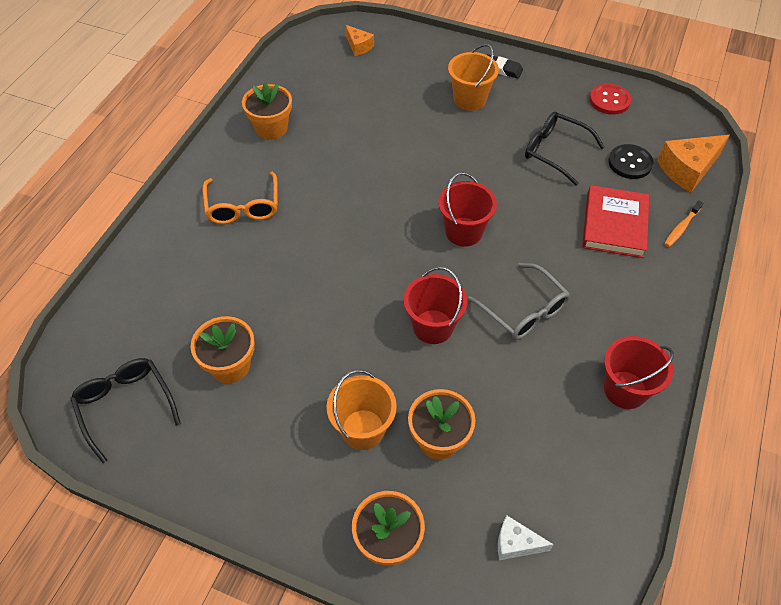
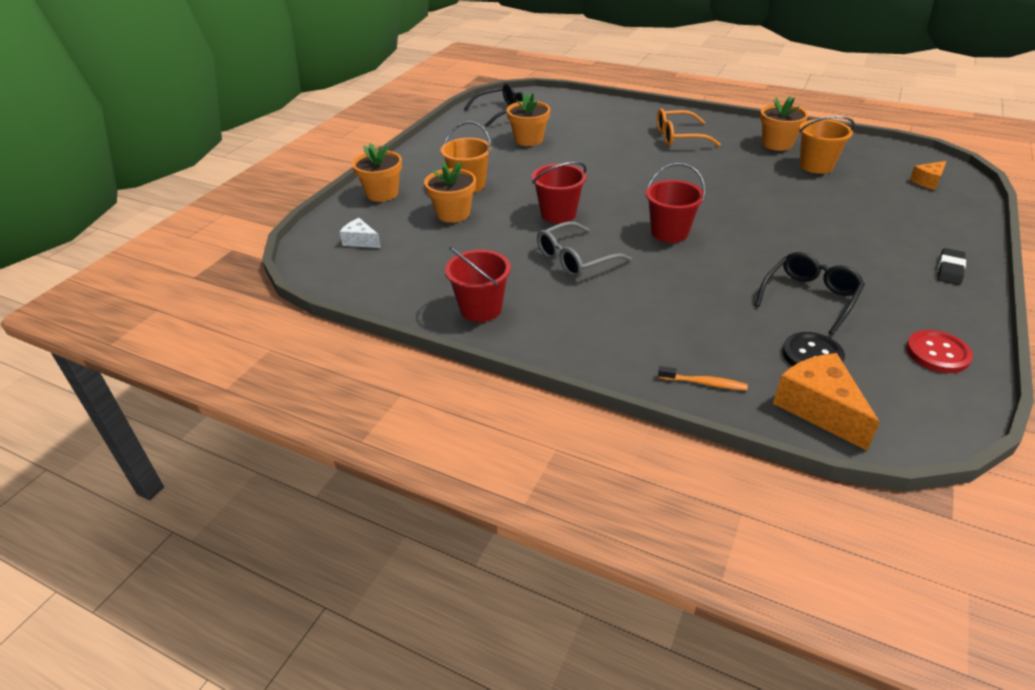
camera: 95 degrees right, 15 degrees down
(470, 99) = (876, 244): orange bucket -> orange bucket (816, 166)
(516, 544) = (360, 241): white cheese -> white cheese turned 75 degrees counterclockwise
(614, 225) = (698, 329): red book -> none
(681, 228) = (704, 383): orange toothbrush -> orange toothbrush turned 150 degrees clockwise

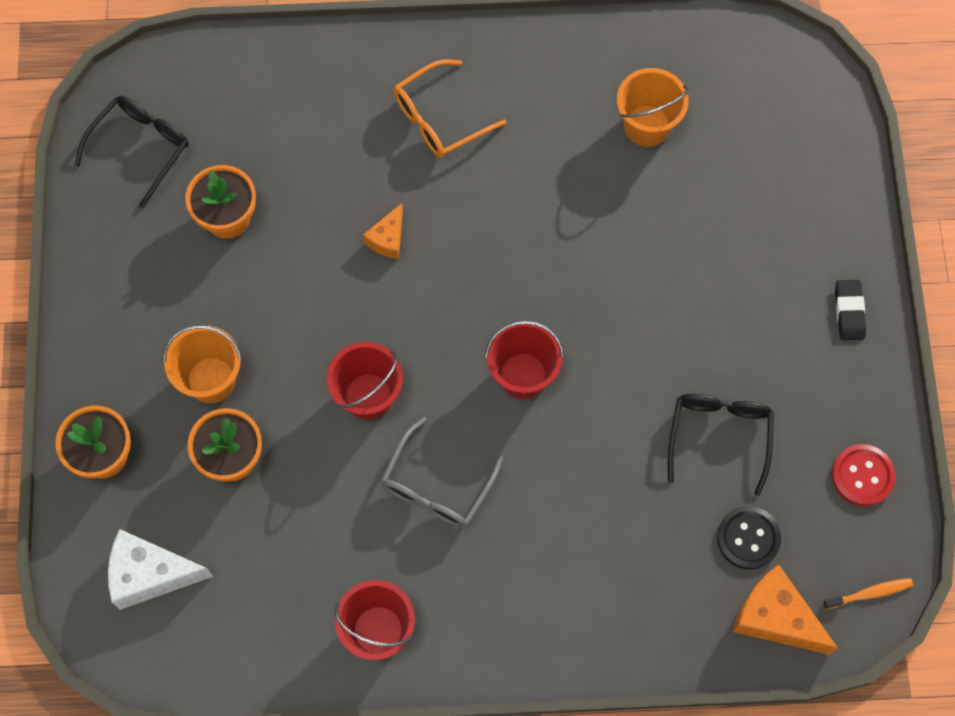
camera: 30 degrees left, 30 degrees up
(360, 241) = (150, 574): white cheese -> white cheese, size x1.76
(704, 383) = (661, 634): orange toothbrush -> orange toothbrush (869, 593)
(777, 144) = (579, 83): orange flower pot -> none
(928, 181) = (791, 110): orange cheese -> orange cheese (388, 239)

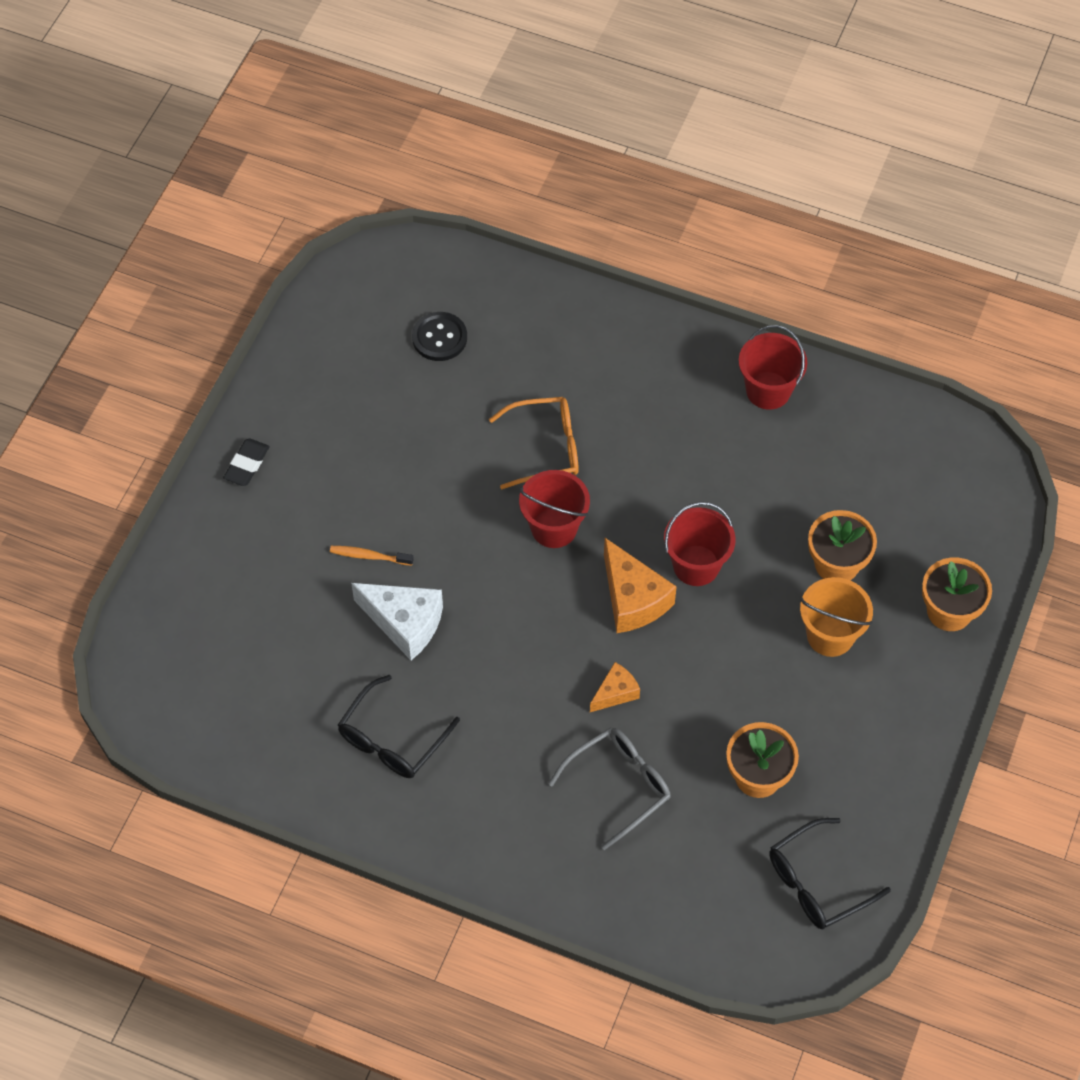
camera: 155 degrees left, 10 degrees down
(150, 574) = (940, 502): white cheese -> white cheese (405, 623)
(437, 485) = (670, 473): grey glasses -> grey glasses (619, 786)
(439, 118) = (510, 787): orange glasses -> orange glasses (545, 448)
(647, 126) = (319, 695): orange bucket -> none
(719, 436) = (417, 416): black glasses -> black glasses (392, 739)
(775, 618) = (453, 279): orange cheese -> orange cheese (633, 599)
(862, 476) = (321, 344): red button -> none
(869, 593) = (370, 267): orange toothbrush -> orange toothbrush (369, 556)

